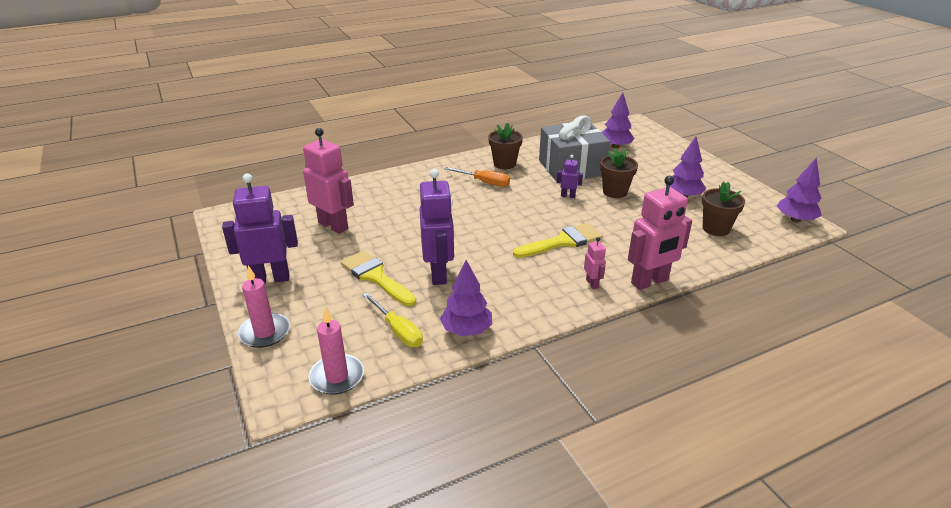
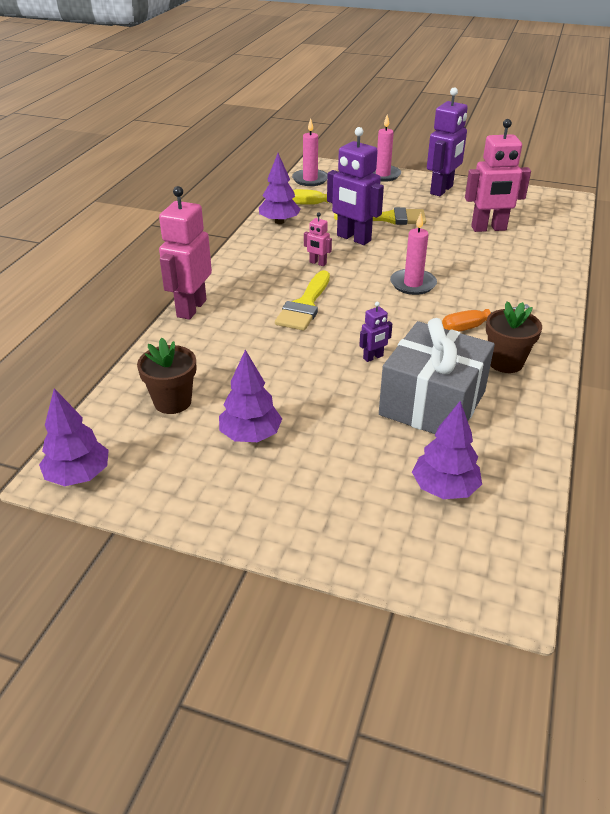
camera: 135 degrees right, 5 degrees up
(469, 218) = (413, 284): none -> pink candle
(592, 283) = (236, 285): pink robot -> pink robot (317, 263)
(615, 192) = (334, 393): brown flower pot -> none

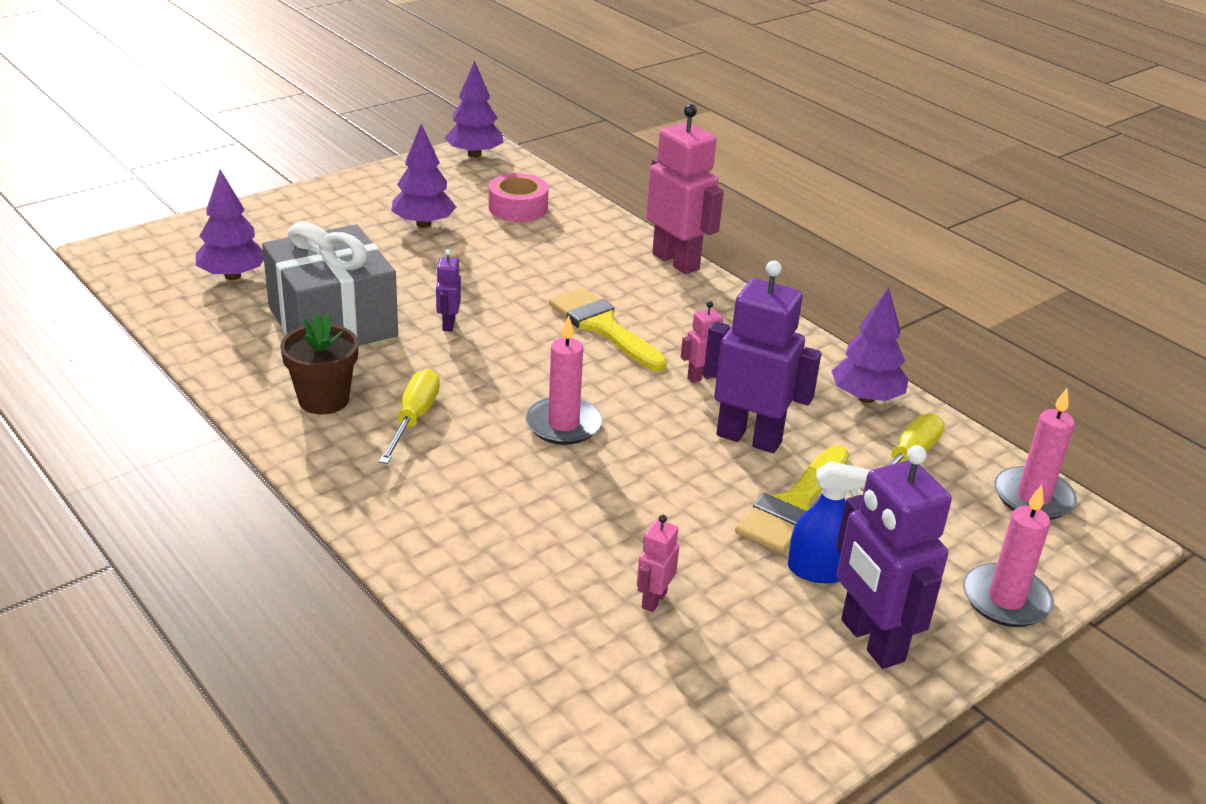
camera: 120 degrees right, 5 degrees down
(172, 402) = (518, 208): brown flower pot -> pink tape
(353, 238) = (749, 438): purple robot -> purple robot turned 45 degrees clockwise
(420, 205) = (818, 570): none -> blue spray bottle
(474, 326) = (414, 419): orange screwdriver -> yellow screwdriver
(488, 229) = (653, 600): pink robot -> pink robot, size x0.47

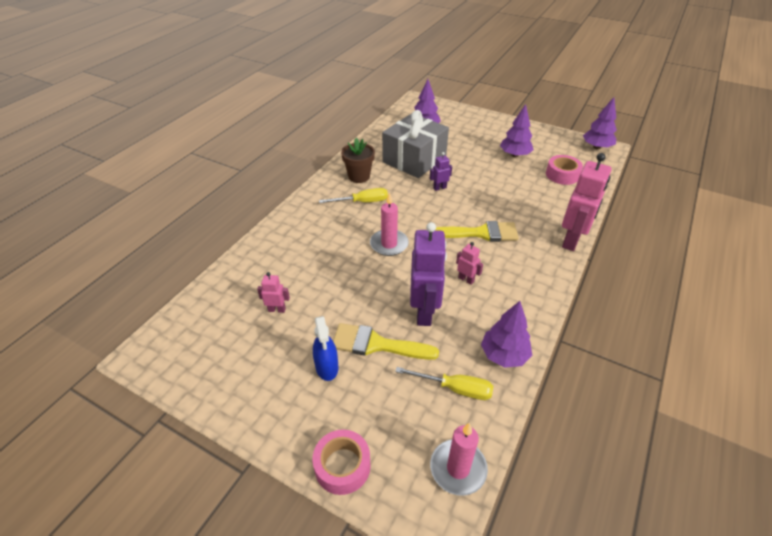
camera: 70 degrees right, 10 degrees up
(603, 327) = (481, 233): yellow brush -> yellow brush turned 60 degrees clockwise
(871, 641) = (279, 402): purple robot -> none
(1006, 600) = (342, 466): pink candle -> pink tape

